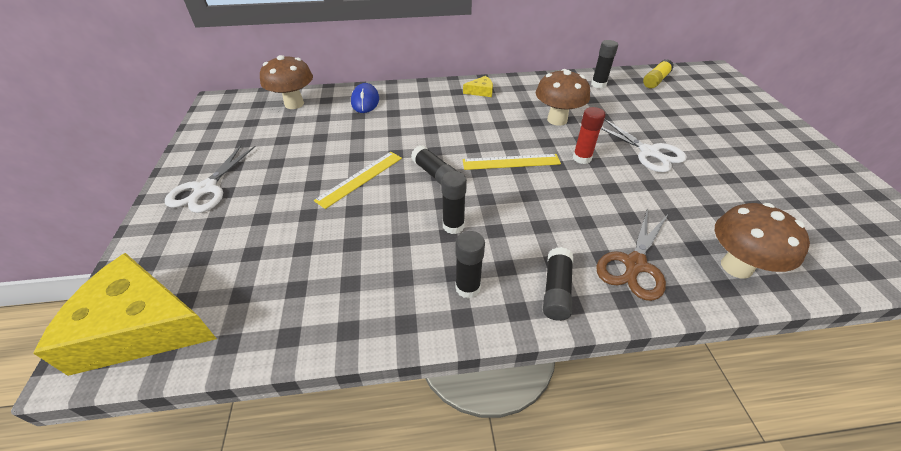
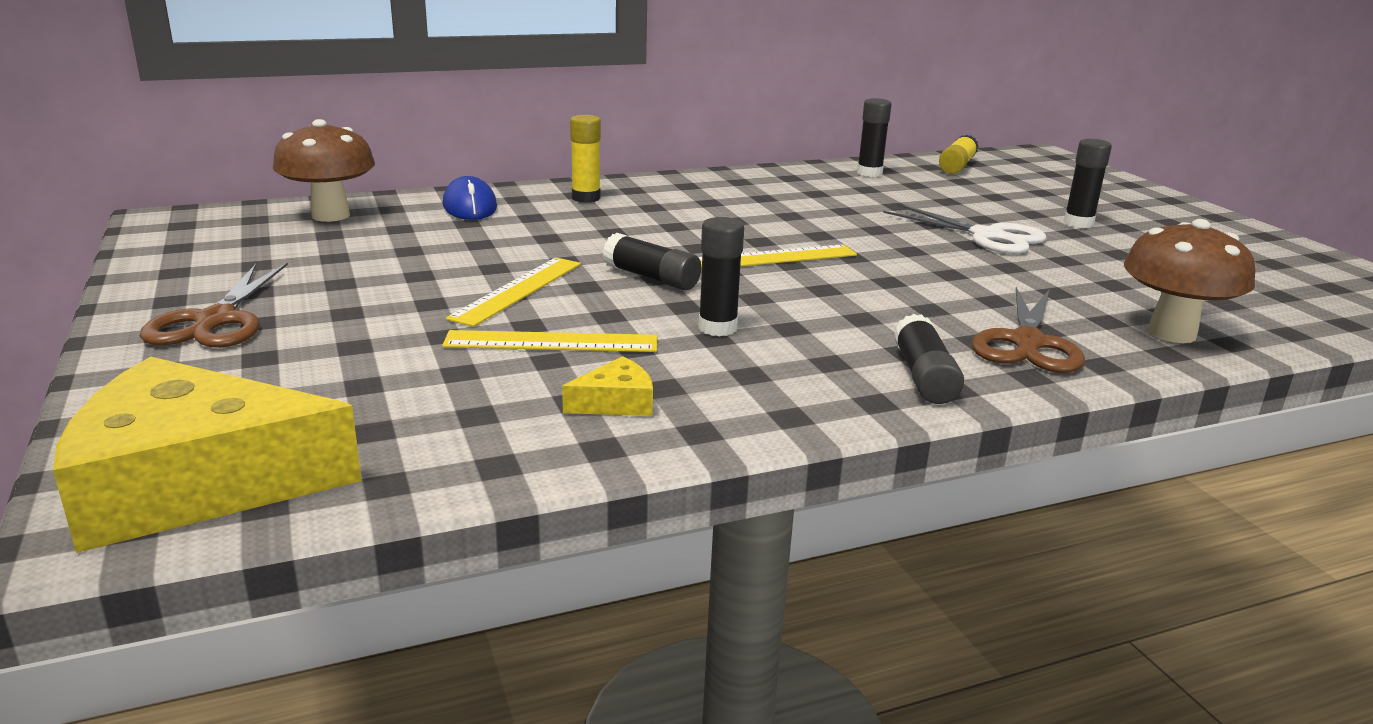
camera: 15 degrees left, 20 degrees down
(205, 189) = (215, 321): white scissors -> brown scissors
(359, 227) = (551, 342): none -> yellow ruler
(428, 98) = (586, 198): none -> yellow glue stick
(467, 288) = (781, 387): black glue stick -> black glue stick (1078, 223)
(481, 91) = (676, 188): yellow cheese -> yellow cheese (616, 402)
(557, 120) = (824, 211): brown mushroom -> none
(582, 158) = (887, 247): red glue stick -> none

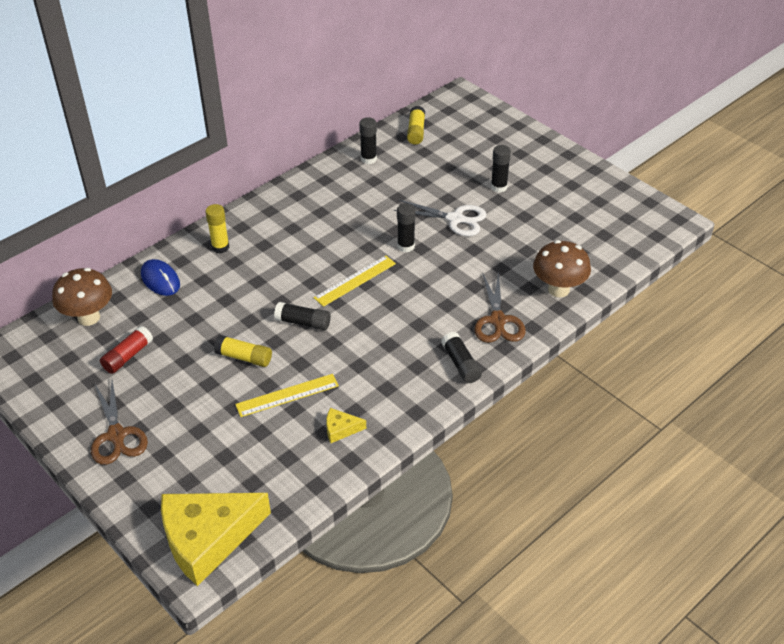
camera: 20 degrees left, 20 degrees up
(339, 254) = (128, 356): none -> red glue stick
(518, 290) = (244, 357): yellow ruler -> yellow glue stick
(616, 402) = (341, 429): yellow cheese -> yellow cheese turned 135 degrees counterclockwise
(717, 328) = (356, 357): black glue stick -> black glue stick (406, 246)

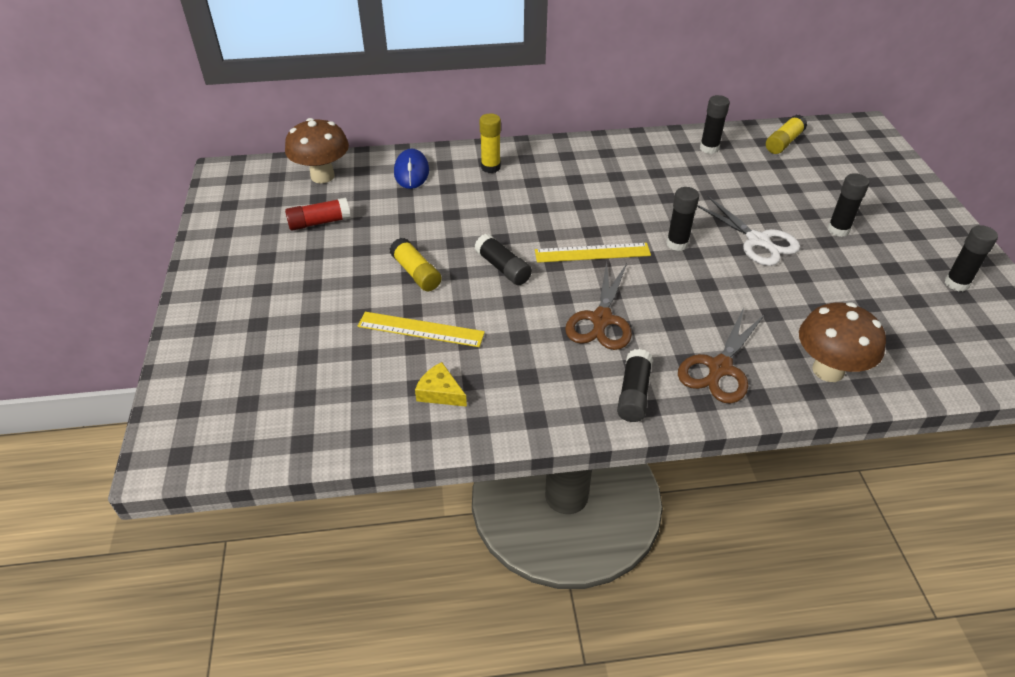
camera: 35 degrees right, 0 degrees up
(117, 436) = (239, 286): brown scissors -> brown scissors (601, 320)
(207, 538) = (210, 428): yellow cheese -> none
(590, 194) = (956, 283): none -> black glue stick

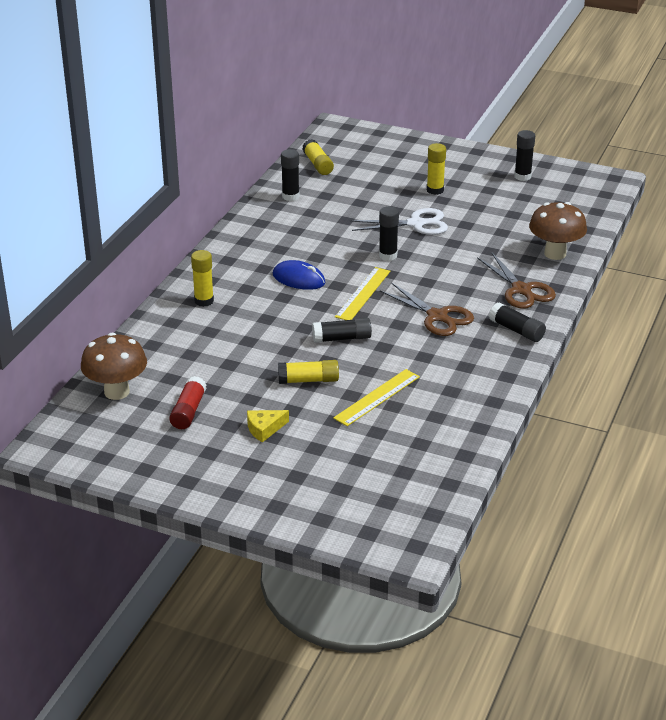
camera: 60 degrees left, 10 degrees down
(411, 172) = (165, 342): blue mouse -> blue mouse (298, 279)
(440, 392) = (450, 408): yellow cheese -> yellow cheese (264, 429)
(838, 230) = (435, 190): black glue stick -> yellow glue stick

